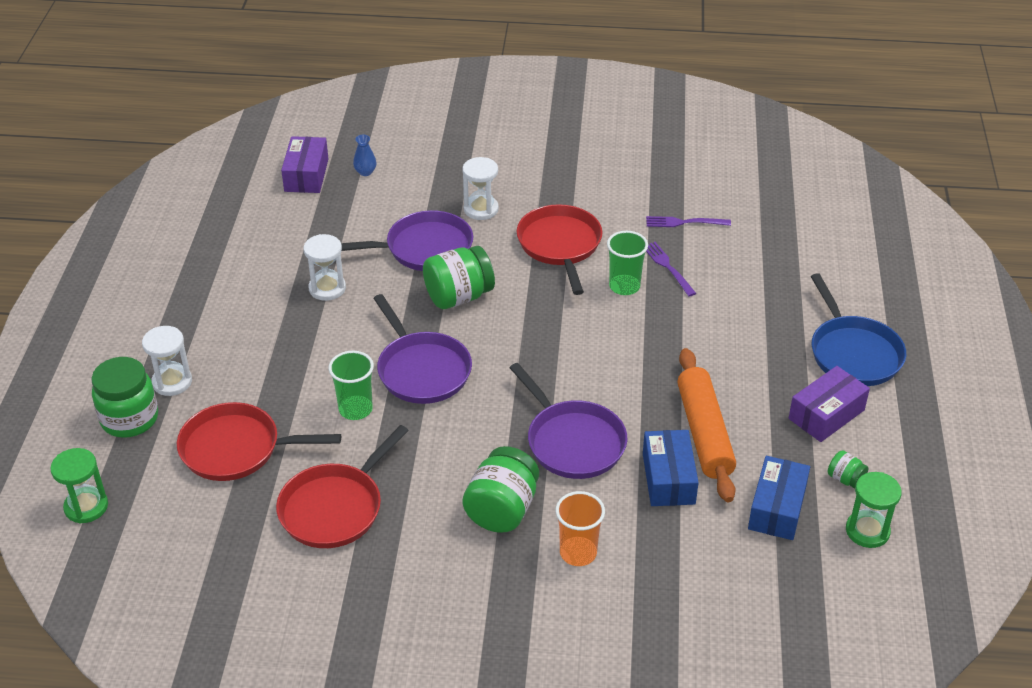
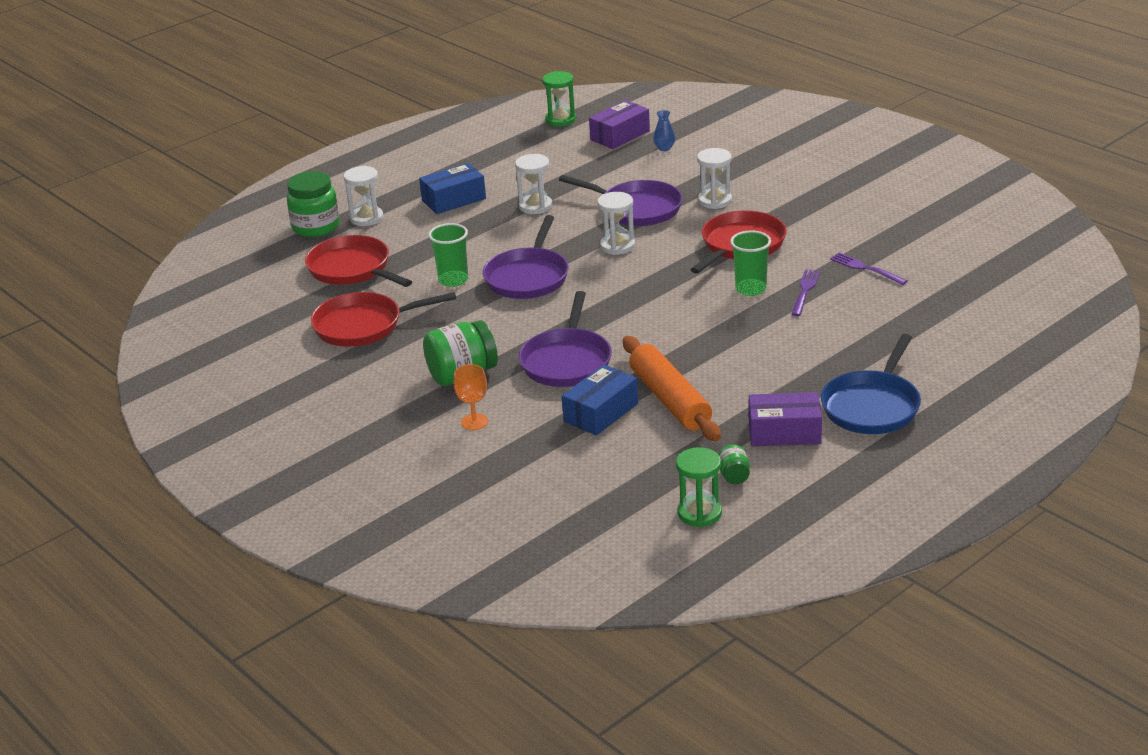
camera: 45 degrees right, 10 degrees down
(86, 507) = (231, 260): green hourglass -> green hourglass (560, 120)
(458, 296) = (617, 246): green jar -> white hourglass
(578, 553) = (474, 422): orange cup -> orange goblet
(704, 433) = (670, 399): orange rolling pin -> orange rolling pin turned 60 degrees counterclockwise
(777, 508) = (652, 467): blue box -> blue box (454, 200)

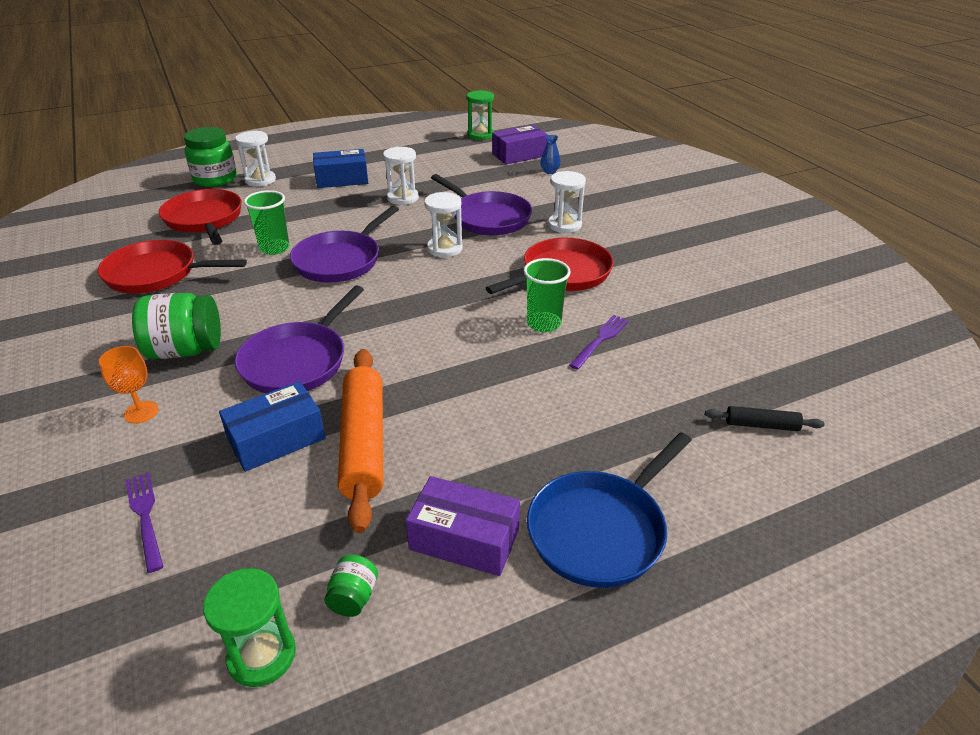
camera: 15 degrees right, 5 degrees up
(865, 268) = (680, 329): purple fork -> purple fork (145, 516)
(955, 321) = (761, 425): none -> black rolling pin

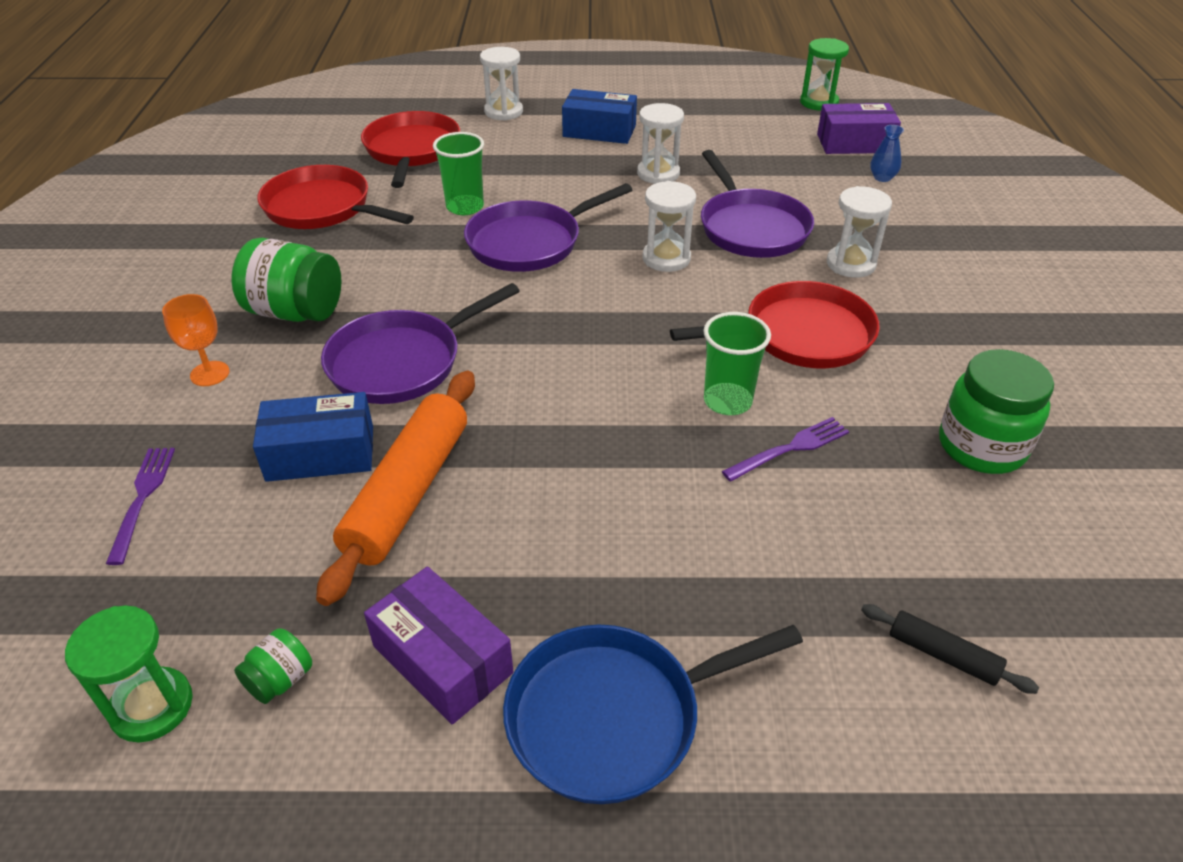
camera: 25 degrees right, 5 degrees up
(215, 179) = (454, 100): green jar -> green jar (981, 447)

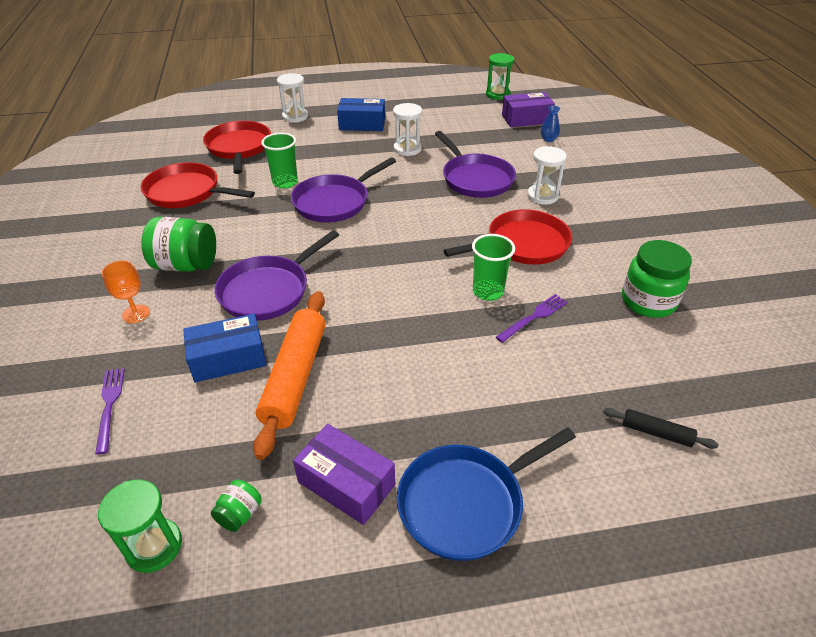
camera: 10 degrees left, 0 degrees up
(666, 258) = (426, 204): white hourglass -> none

